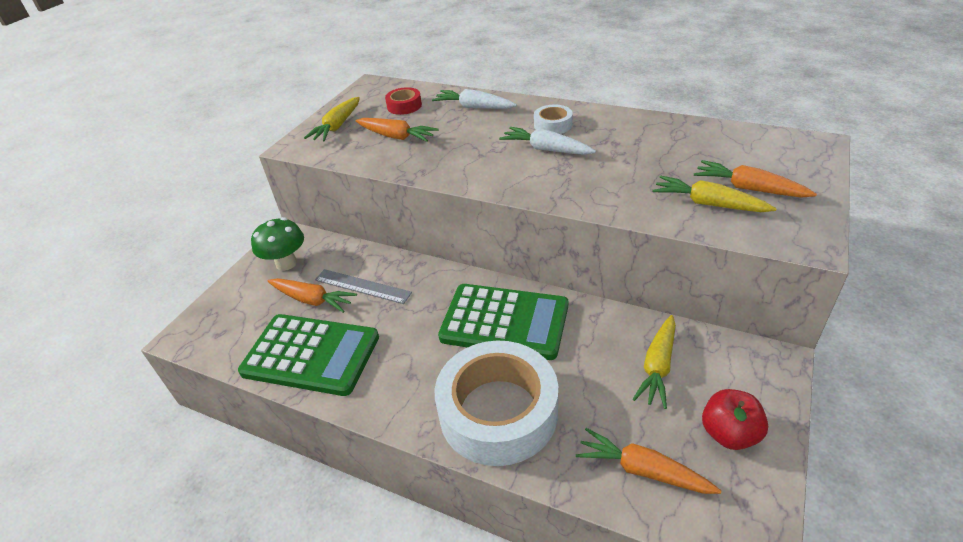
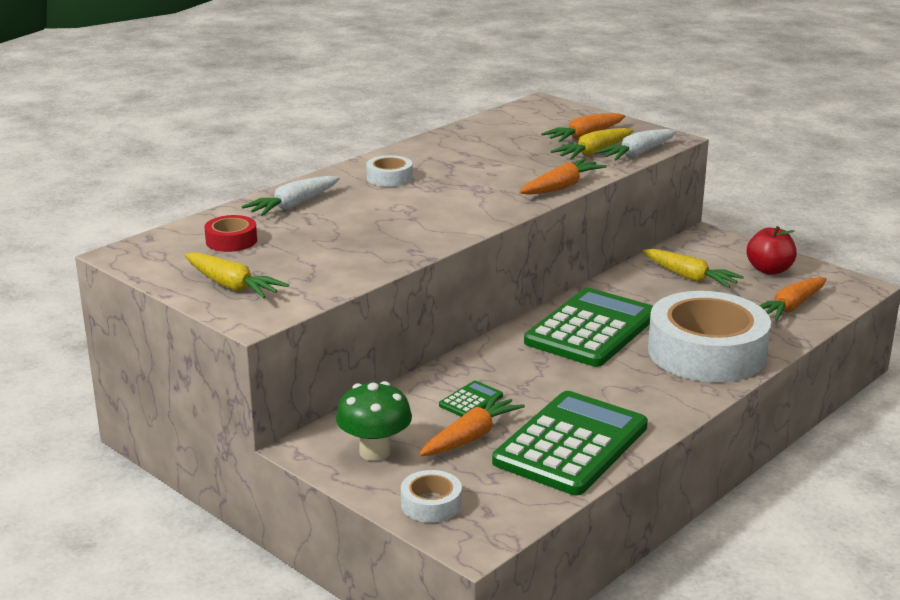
camera: 75 degrees left, 15 degrees down
(226, 305) = (431, 504): none -> white tape
(362, 286) = (471, 401): grey ruler -> green calculator
(396, 136) = (312, 254): orange carrot -> orange carrot (561, 187)
(546, 149) = (437, 189): white carrot -> white carrot (637, 154)

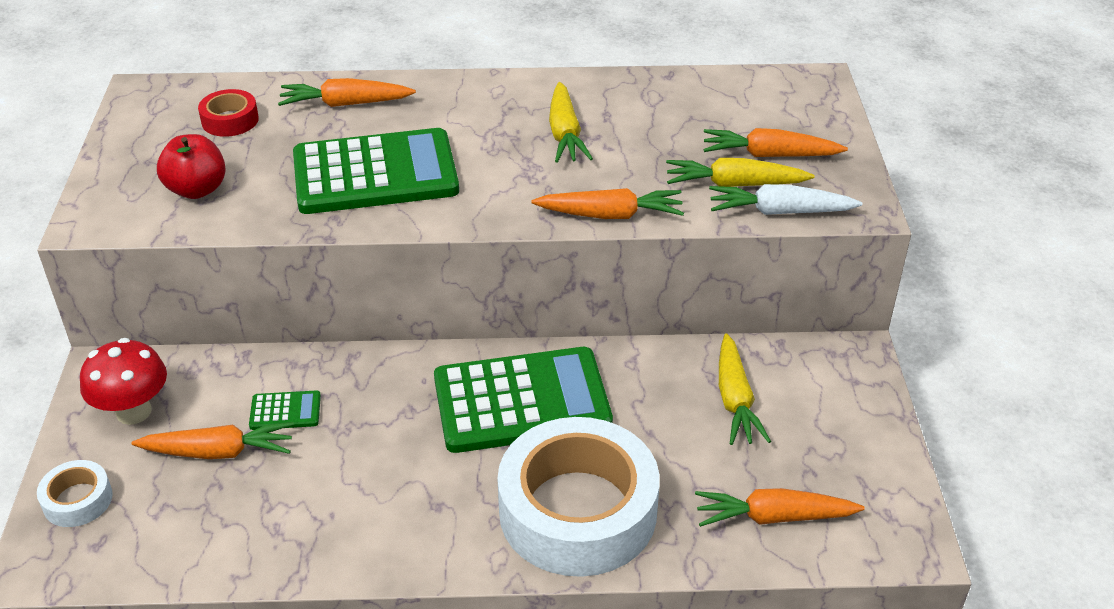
camera: 45 degrees right, 15 degrees up
(232, 286) = (140, 174): yellow carrot -> yellow carrot (565, 133)
(293, 205) = (345, 104): white carrot -> orange carrot
(375, 452) = (133, 411): green mushroom -> red mushroom
(389, 178) = (480, 112): white tape -> none
(571, 444) = (273, 525): green calculator -> green calculator (375, 174)
(769, 270) = (843, 449): red apple -> red apple (197, 189)

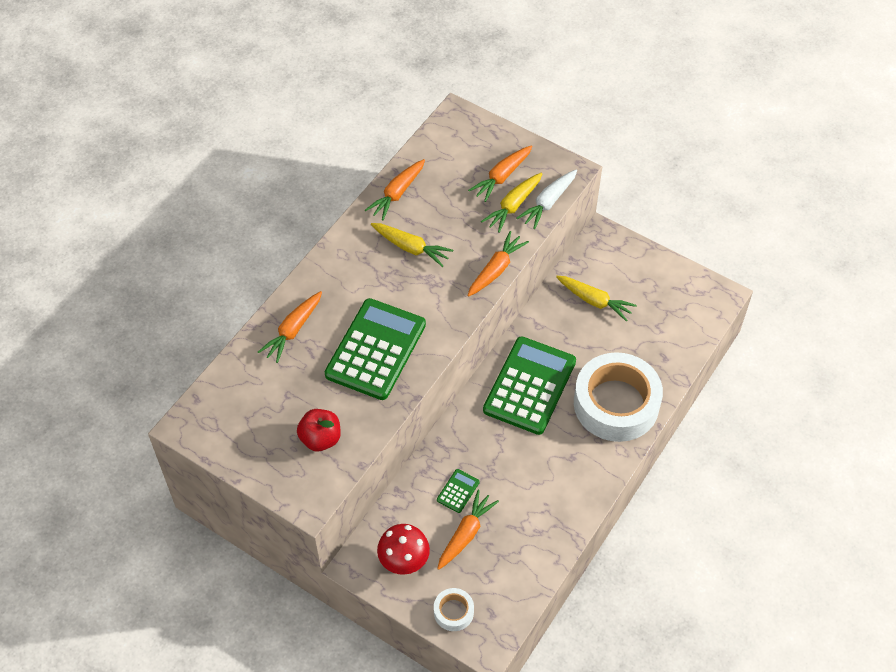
camera: 55 degrees left, 15 degrees up
(230, 120) = (260, 394): red tape -> none
(774, 517) = (672, 333): orange carrot -> orange carrot (397, 193)

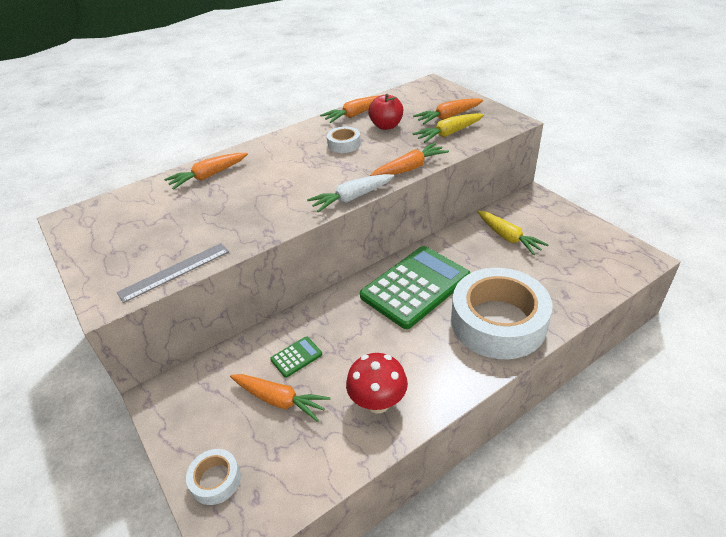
camera: 25 degrees right, 15 degrees down
(320, 439) = (163, 252): red apple -> red apple (386, 126)
(347, 456) = (175, 272): none -> grey ruler
(376, 350) = (265, 200): green calculator -> none
(404, 561) = (202, 407): red mushroom -> red mushroom (378, 402)
(411, 248) = (344, 144): yellow carrot -> white tape
(465, 534) = (279, 400): orange carrot -> orange carrot turned 60 degrees clockwise
(548, 203) = (482, 136): white carrot -> white carrot (352, 198)

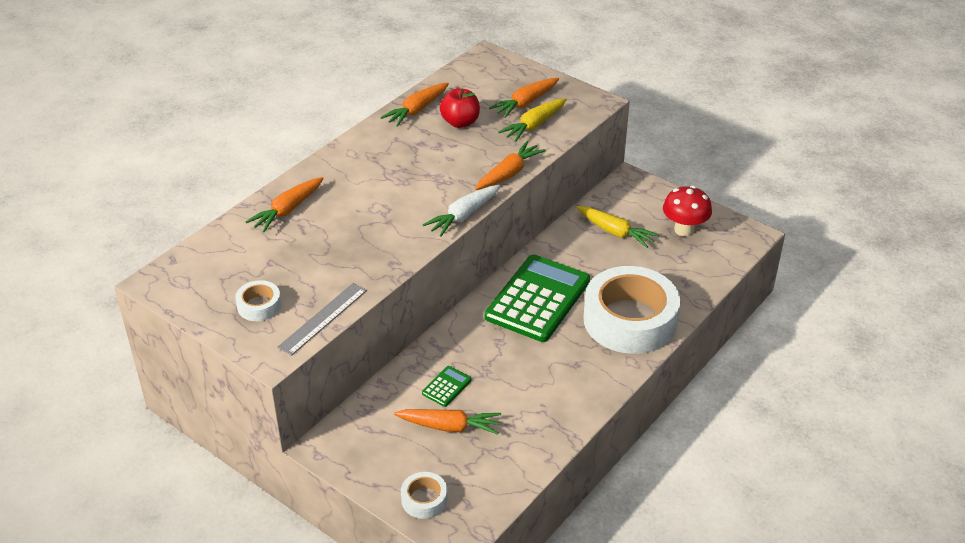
camera: 20 degrees left, 0 degrees up
(344, 144) = (423, 152): white tape -> white tape (259, 306)
(378, 402) = (543, 410): red mushroom -> red mushroom (684, 230)

